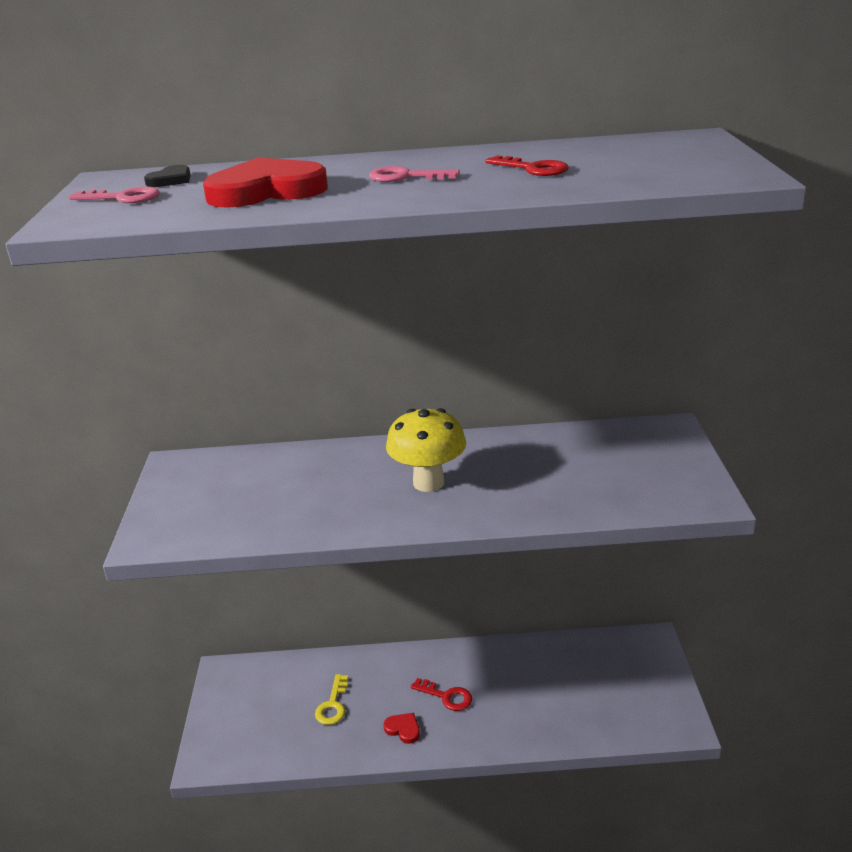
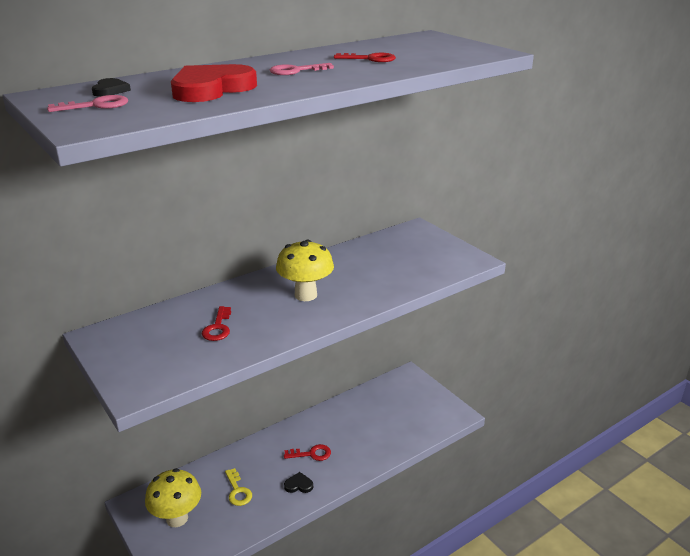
camera: 35 degrees left, 0 degrees up
(251, 708) = (177, 518): none -> yellow mushroom
(293, 493) = (218, 328): none -> red key
(403, 729) = (298, 485): red heart -> black heart

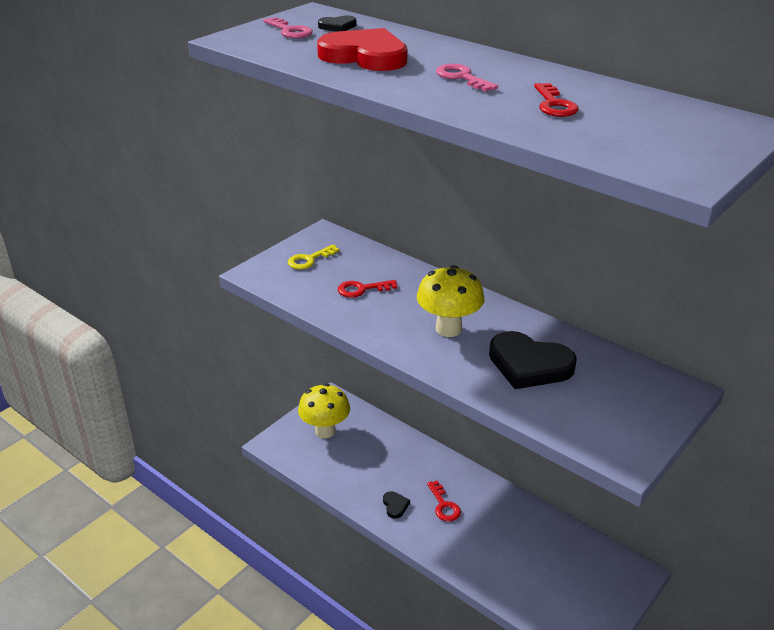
camera: 75 degrees right, 5 degrees up
(238, 491) = (370, 461): yellow key -> yellow key (309, 260)
(368, 271) = (529, 365): none -> black heart

